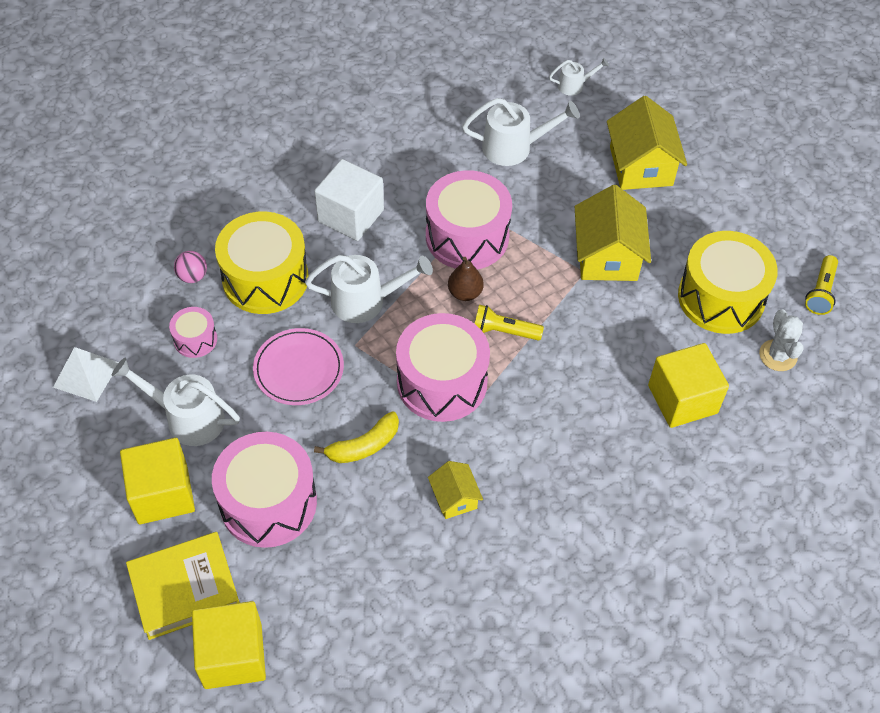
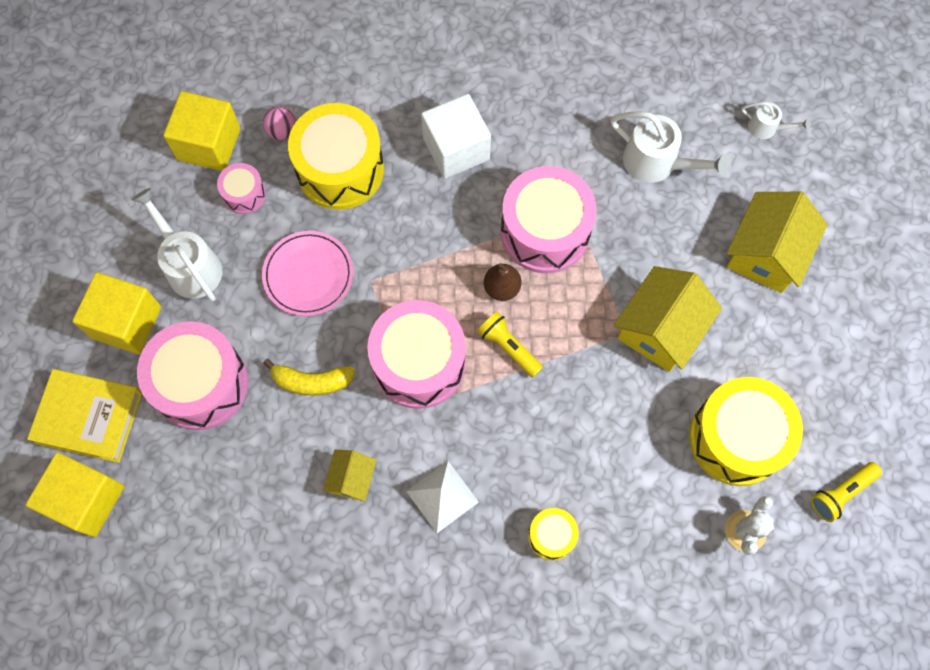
camera: 35 degrees right, 15 degrees up
(86, 374) = (139, 175): white pyramid -> white pyramid (442, 496)
(366, 301) = (410, 244): white watering can -> none
(644, 444) = (551, 536): none -> yellow drum
(682, 399) = (620, 516): yellow cube -> yellow cube (209, 144)

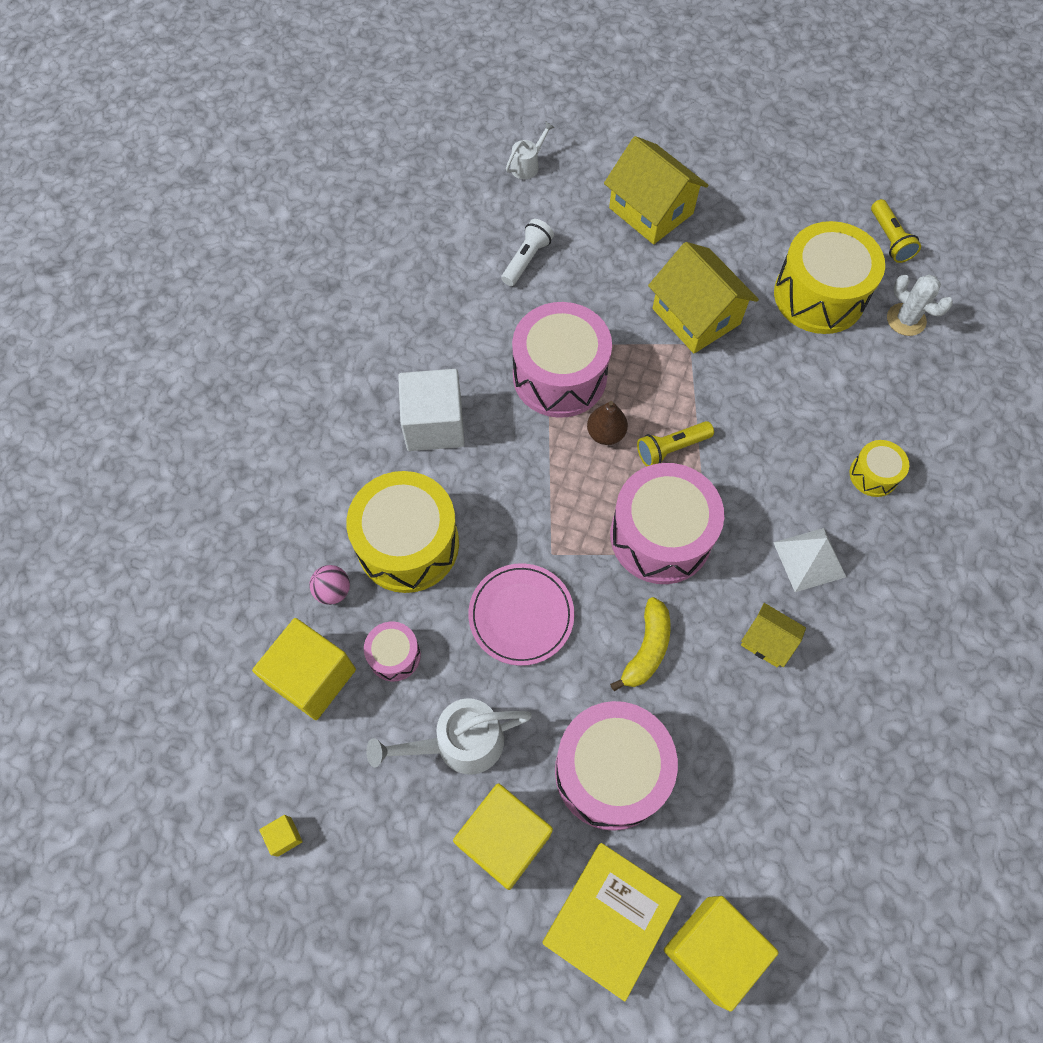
camera: 70 degrees left, 5 degrees down
(87, 173) = (284, 836): none -> yellow cube
(657, 163) = (526, 259): white watering can -> white flashlight

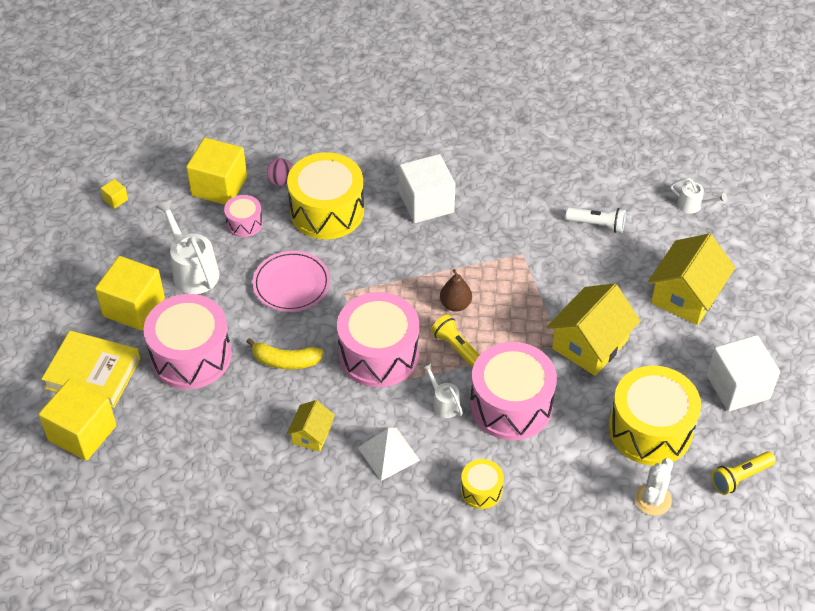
camera: 75 degrees right, 15 degrees down
(559, 376) = (496, 266): pink drum -> pink drum (511, 405)
(747, 483) = (443, 403): none -> white watering can
(779, 205) = (738, 387): none -> white cube

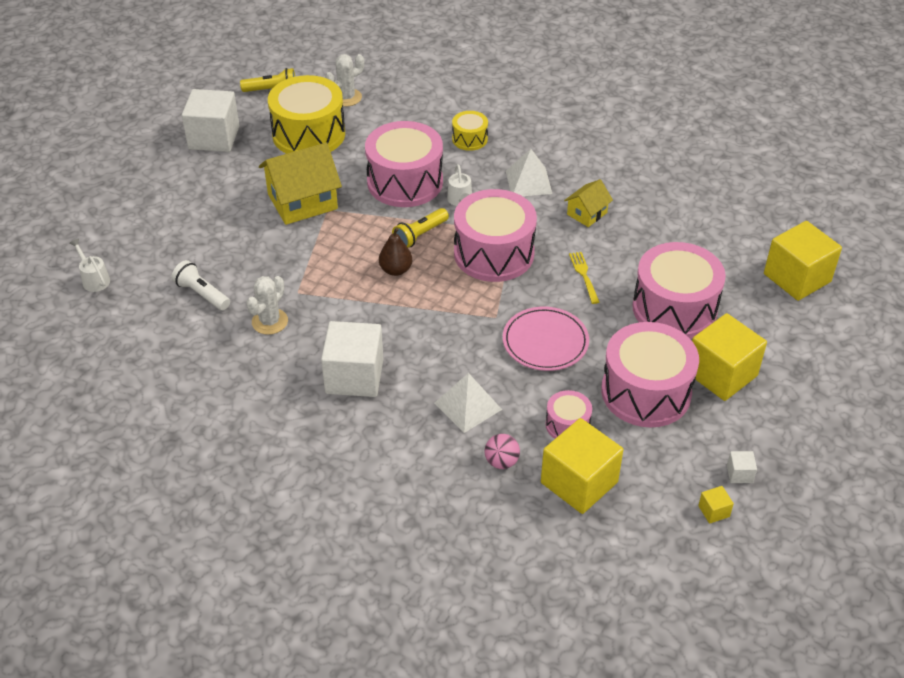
camera: 155 degrees left, 5 degrees down
(93, 373) = (778, 324): yellow book -> none
(102, 232) = (739, 474): none -> white cube
(192, 270) = (646, 392): white watering can -> pink drum
(285, 361) = (584, 275): yellow banana -> yellow fork
(327, 211) = (467, 406): yellow drum -> white pyramid
(457, 348) = (420, 235): yellow flashlight -> yellow flashlight turned 60 degrees clockwise
(524, 221) = (270, 321): none -> white cactus
(686, 295) = (184, 209): yellow house -> none

